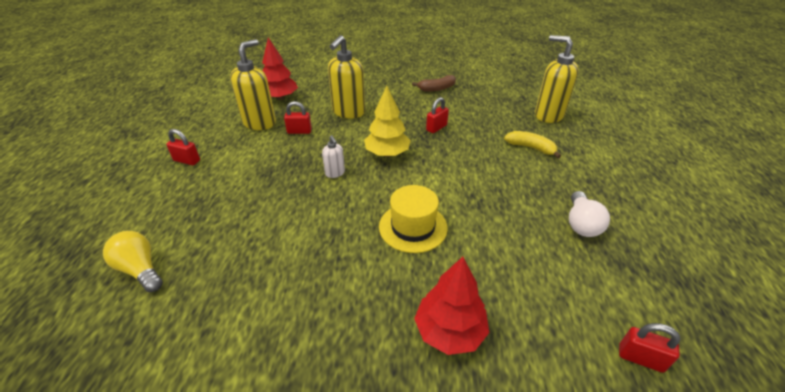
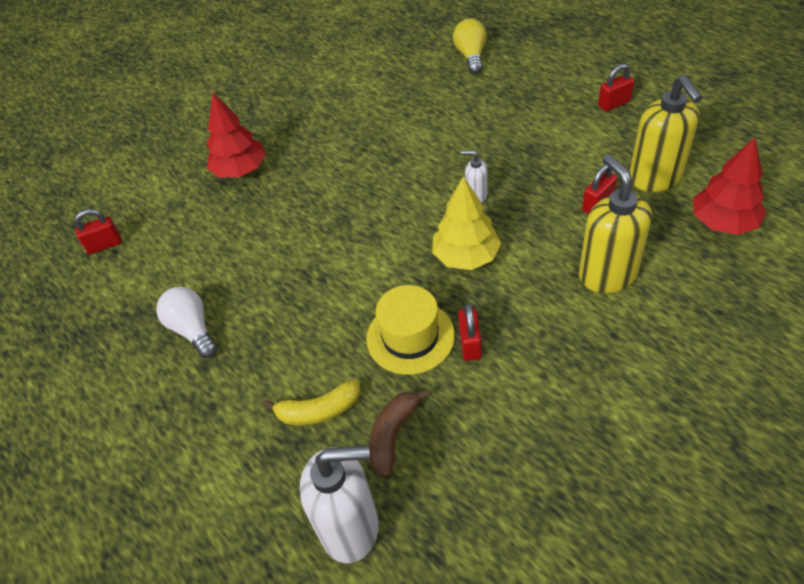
camera: 140 degrees right, 10 degrees up
(140, 269) = (471, 56): yellow light bulb -> yellow light bulb turned 90 degrees counterclockwise
(413, 227) = (340, 208): yellow hat -> yellow hat (410, 337)
(437, 88) = (589, 441): brown banana -> brown banana (393, 435)
(548, 115) = (350, 527): yellow soap dispenser -> white soap dispenser

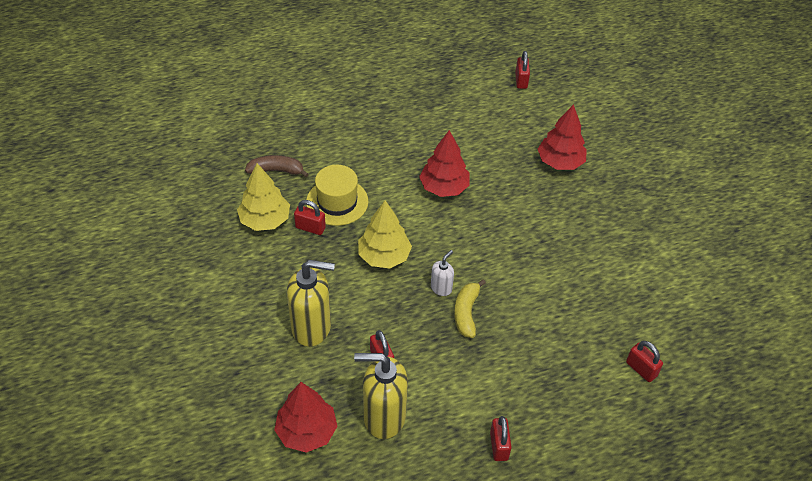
camera: 105 degrees right, 0 degrees up
(192, 329) = (415, 107): white light bulb -> none
(319, 411) = (315, 145): yellow banana -> yellow banana (466, 313)
(329, 247) = (444, 187): none -> red tree
(350, 527) = (238, 137): white soap dispenser -> none
(393, 435) = (276, 171): brown banana -> brown banana turned 45 degrees counterclockwise
(471, 56) = (641, 369): yellow light bulb -> red padlock
(489, 400) = (265, 220): none -> yellow tree

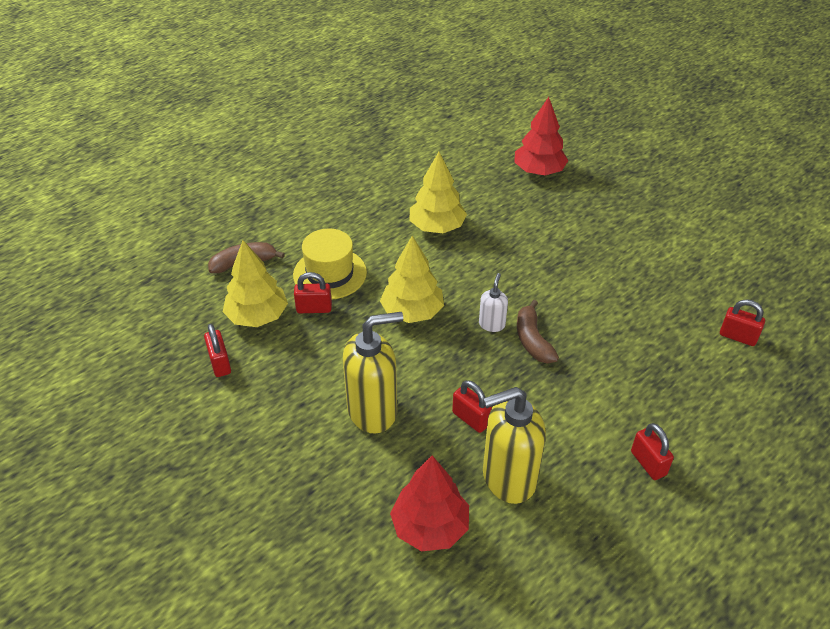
camera: 20 degrees left, 5 degrees down
(444, 187) = (437, 227): red tree -> yellow tree
(466, 313) = (532, 340): yellow banana -> brown banana
(521, 81) = (456, 110): red padlock -> red padlock (220, 363)

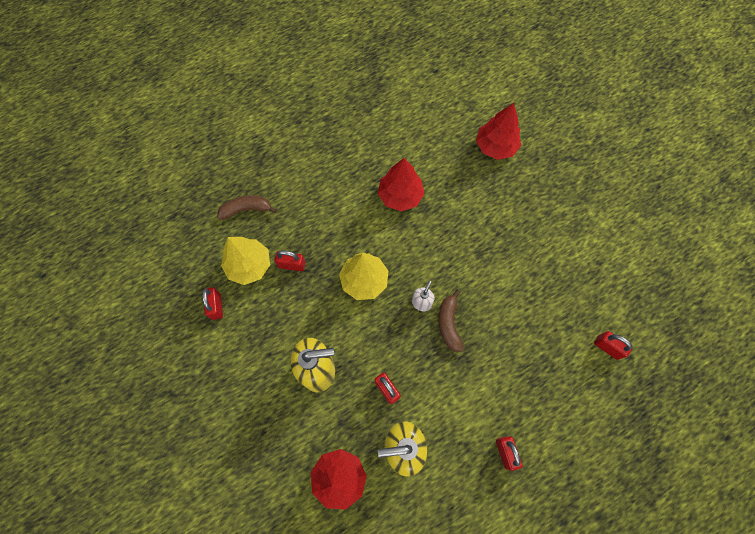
camera: 10 degrees right, 25 degrees up
(330, 274) = (309, 231): yellow hat -> none
(437, 227) = (400, 196): yellow tree -> red tree

